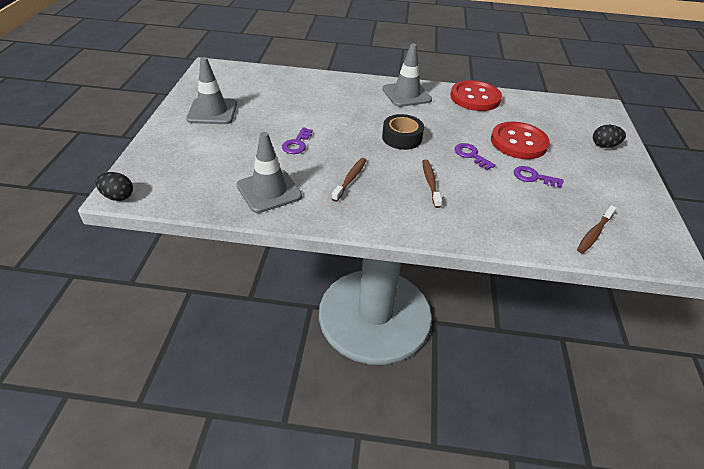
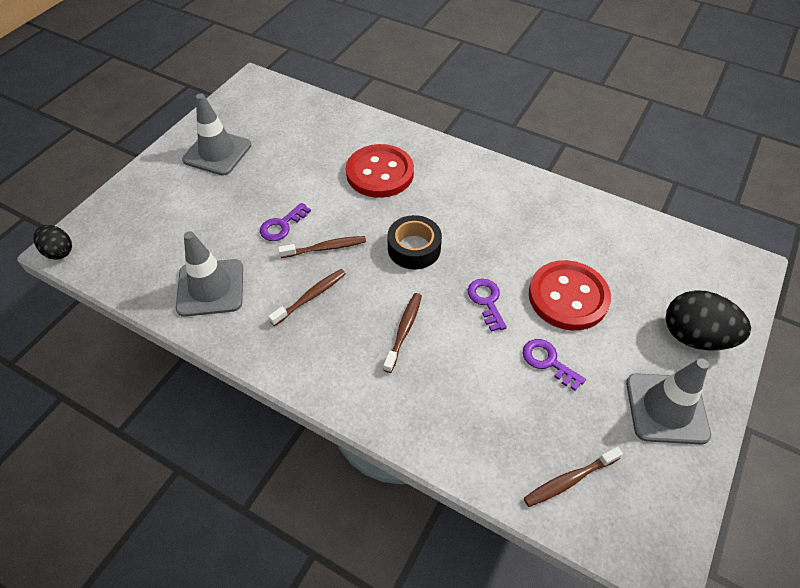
camera: 25 degrees right, 10 degrees up
(339, 150) = (325, 248): none -> brown toothbrush
(406, 94) = (466, 177): grey traffic cone -> grey traffic cone (666, 408)
(475, 98) = (558, 204): red button -> red button (380, 173)
(604, 146) = (695, 337): black egg -> black egg, size x1.68

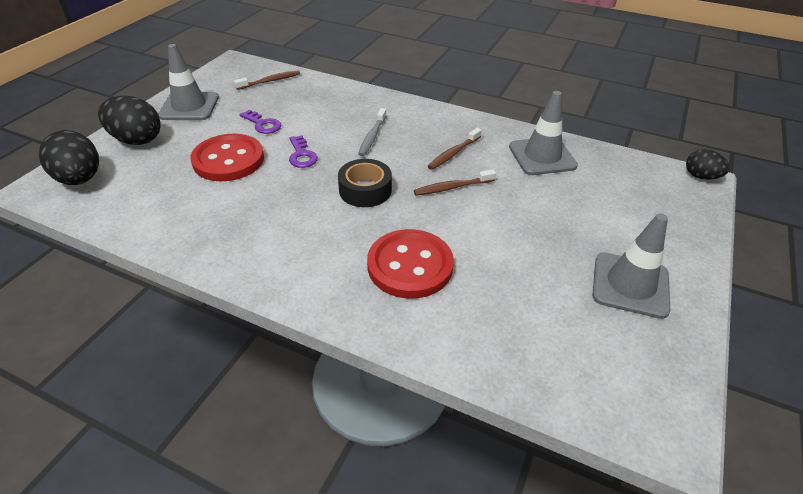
camera: 175 degrees right, 10 degrees down
(282, 225) = (504, 205): purple key -> none
(404, 331) = (372, 136): brown toothbrush -> grey toothbrush
(713, 275) = (80, 179): none -> black egg

